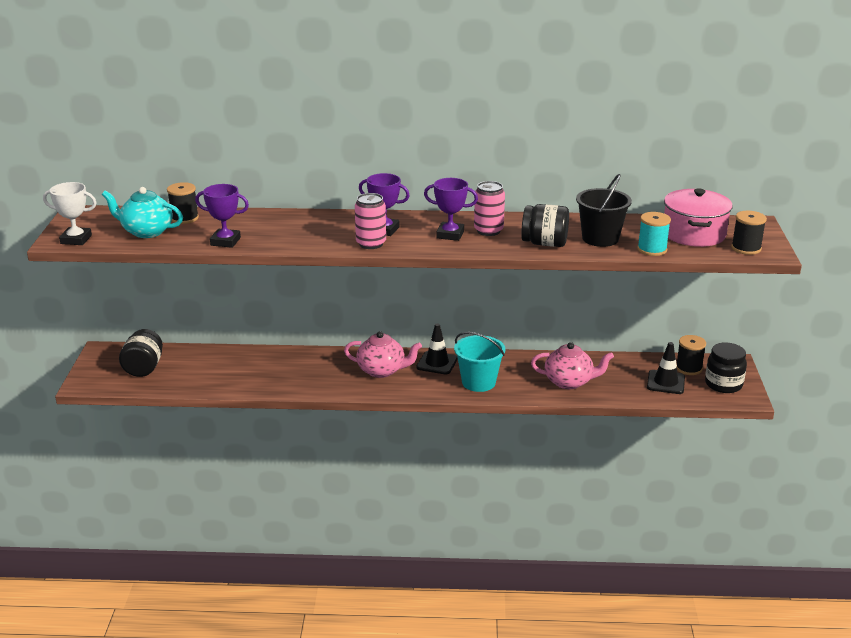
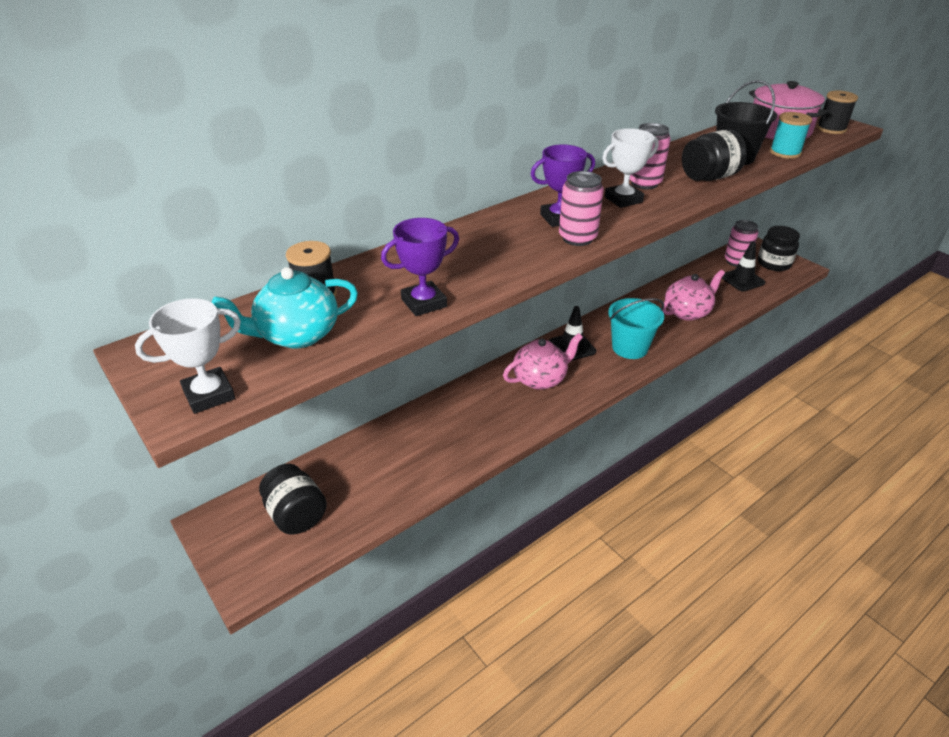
camera: 40 degrees left, 10 degrees up
(450, 234) = (623, 199): purple trophy -> white trophy
(689, 368) = (736, 261): black spool -> pink can

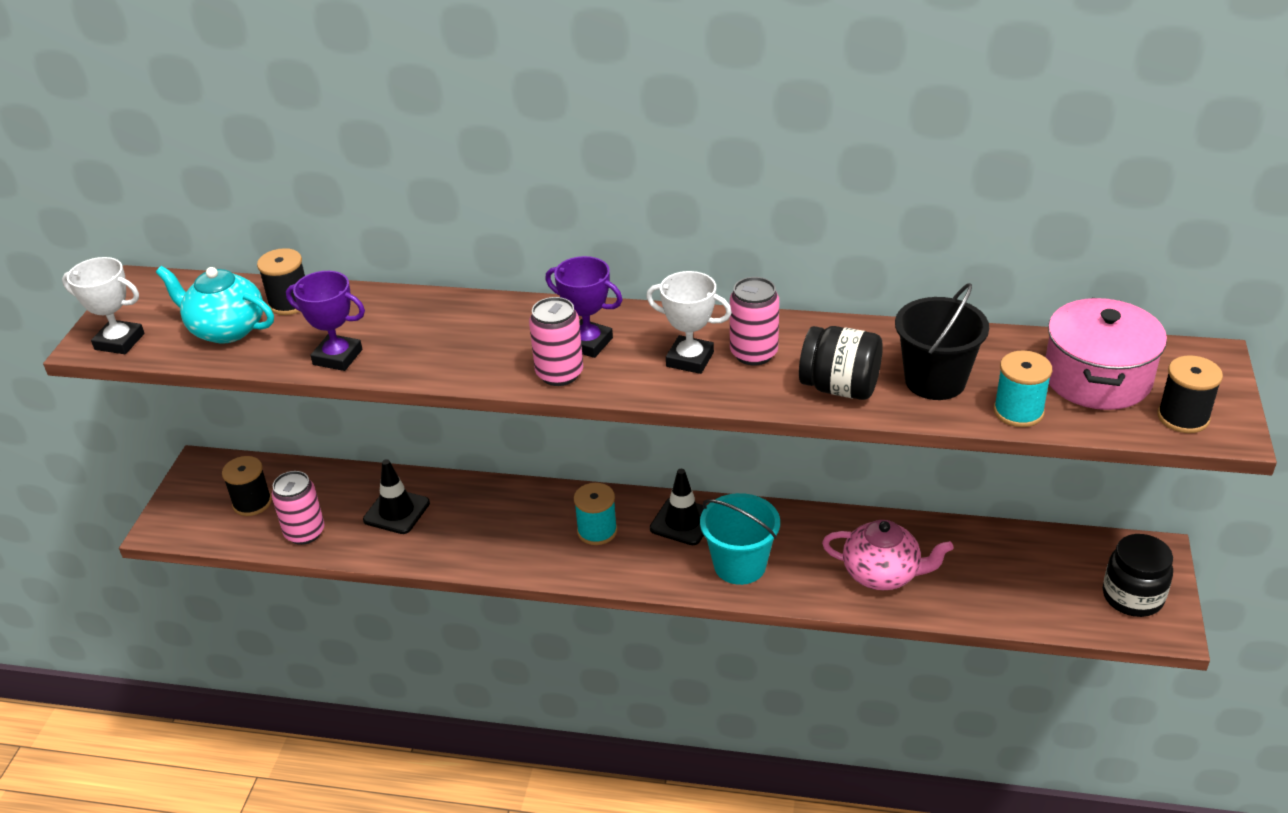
camera: 50 degrees right, 0 degrees up
(296, 515) = (252, 503): black jar -> black spool
(540, 379) = (597, 531): pink teapot -> turquoise spool
(736, 261) = (1080, 559): pink can -> pink can (305, 533)
(742, 280) = (1037, 586): black traffic cone -> black traffic cone (396, 511)

